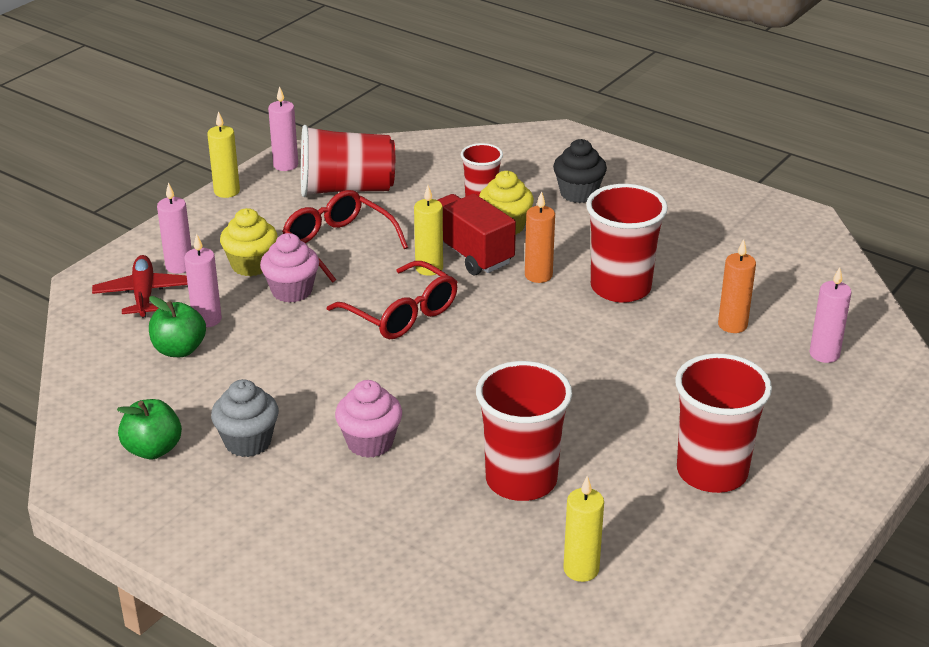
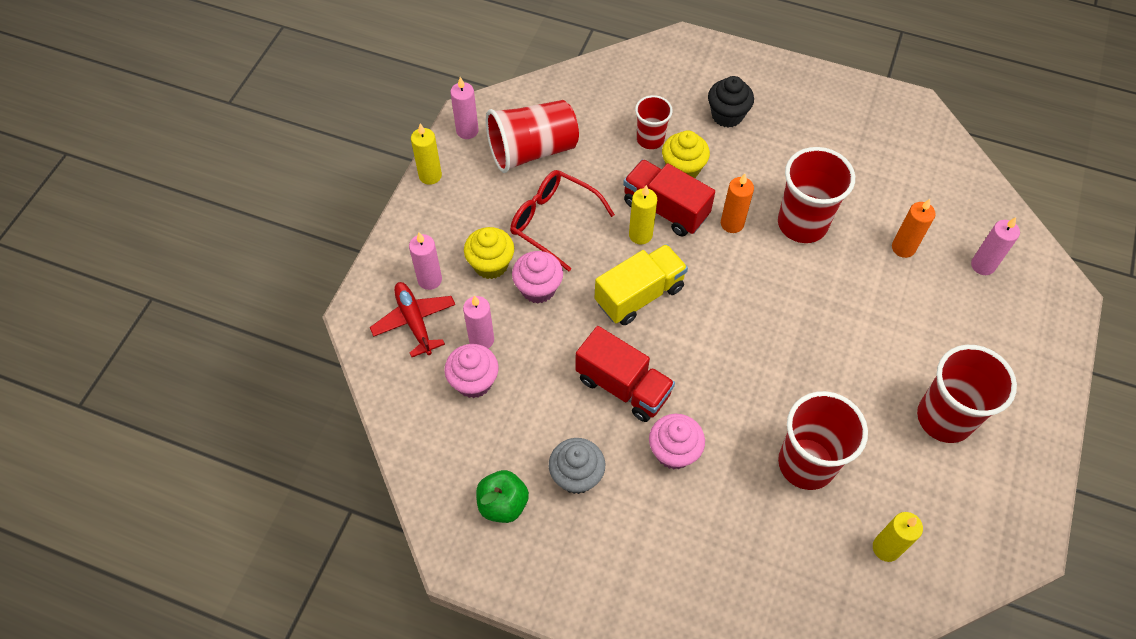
camera: 15 degrees left, 25 degrees up
(179, 350) = (474, 382): green apple -> pink cupcake
(342, 381) = (623, 386): none -> red truck
(401, 313) = (639, 295): red glasses -> yellow truck

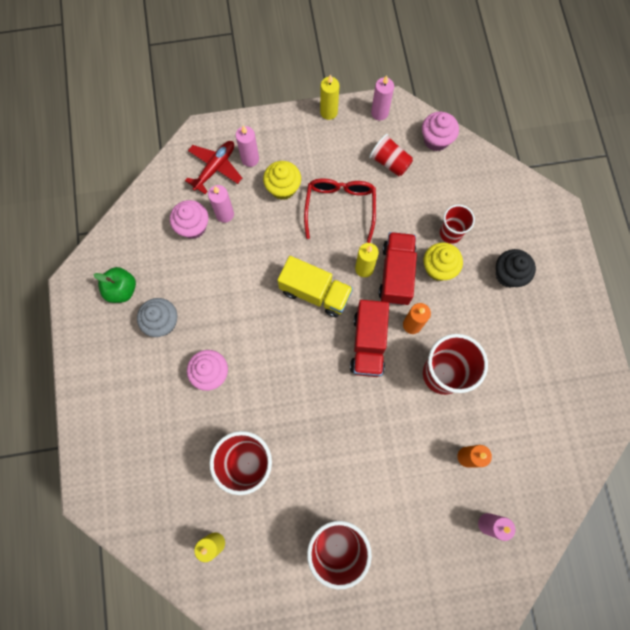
camera: 60 degrees right, 15 degrees up
(532, 150) = (390, 162): red cup -> red cup, size x0.58
(538, 288) = (282, 227): pink cupcake -> pink cupcake (436, 140)
(623, 386) = (240, 318): red truck -> red truck (368, 343)

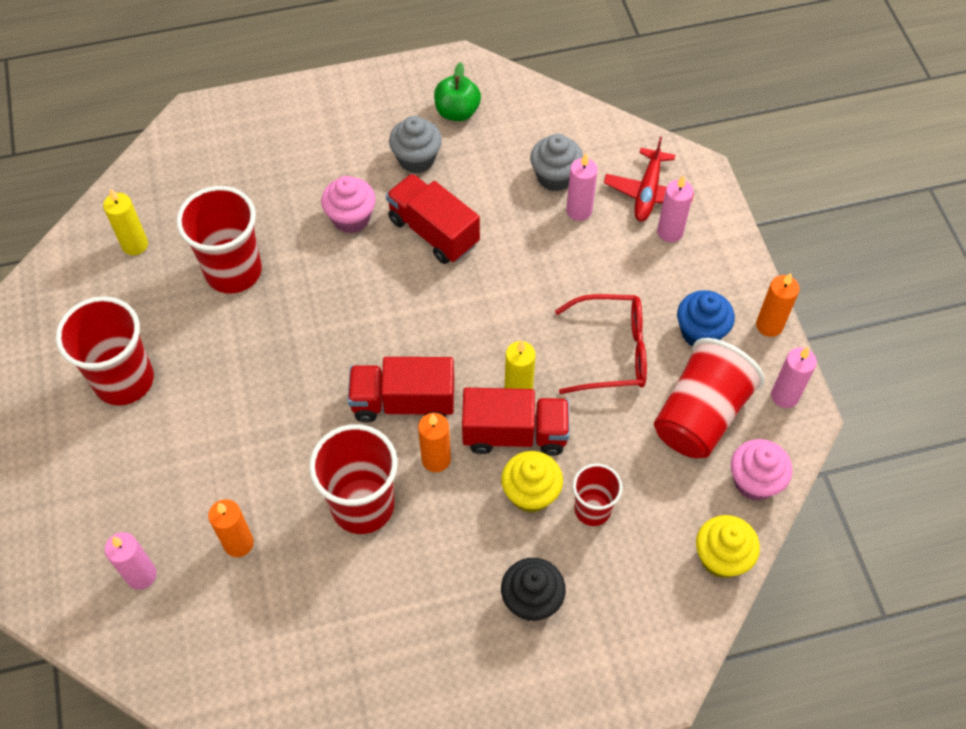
camera: 85 degrees right, 15 degrees down
(193, 227) = (555, 177): pink cupcake -> grey cupcake
(215, 168) = (647, 192): red plane -> red plane turned 75 degrees clockwise
(230, 314) = (433, 232): none -> red truck
(283, 188) = (631, 276): yellow cupcake -> yellow cupcake (721, 558)
(315, 292) = (474, 329): yellow truck -> none
(328, 112) = (769, 325): yellow candle -> orange candle
(330, 153) = (700, 332): none -> blue cupcake
(390, 162) = (700, 415): red cup -> red cup, size x1.72

